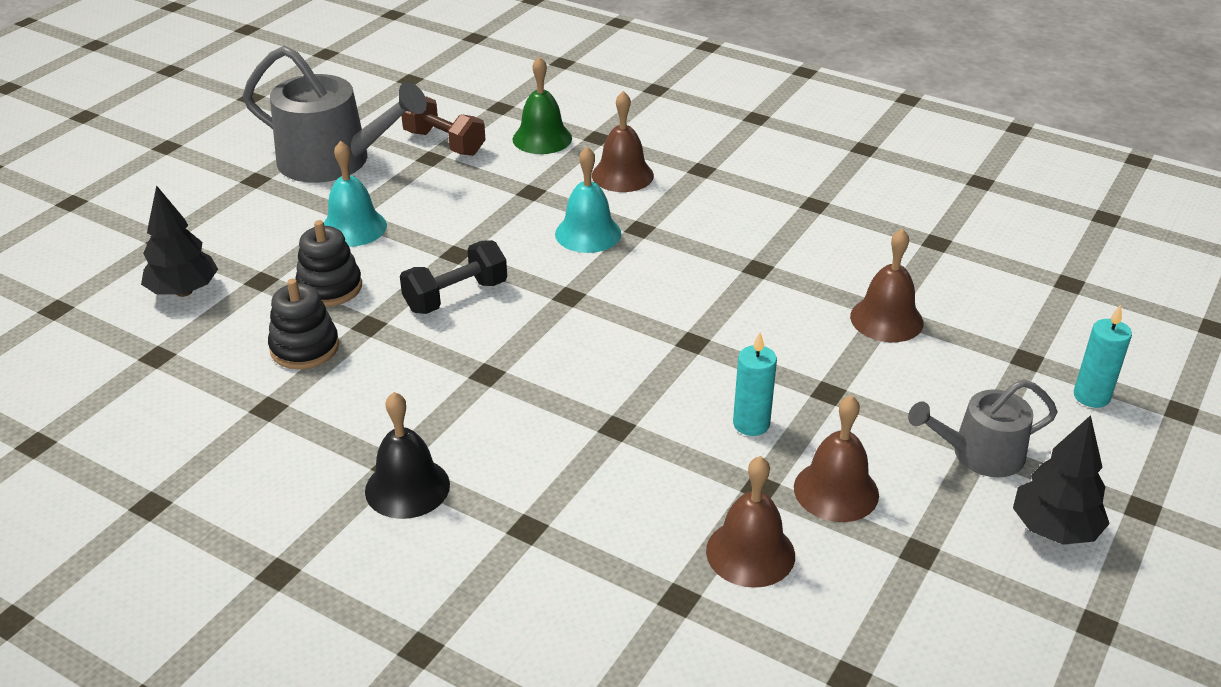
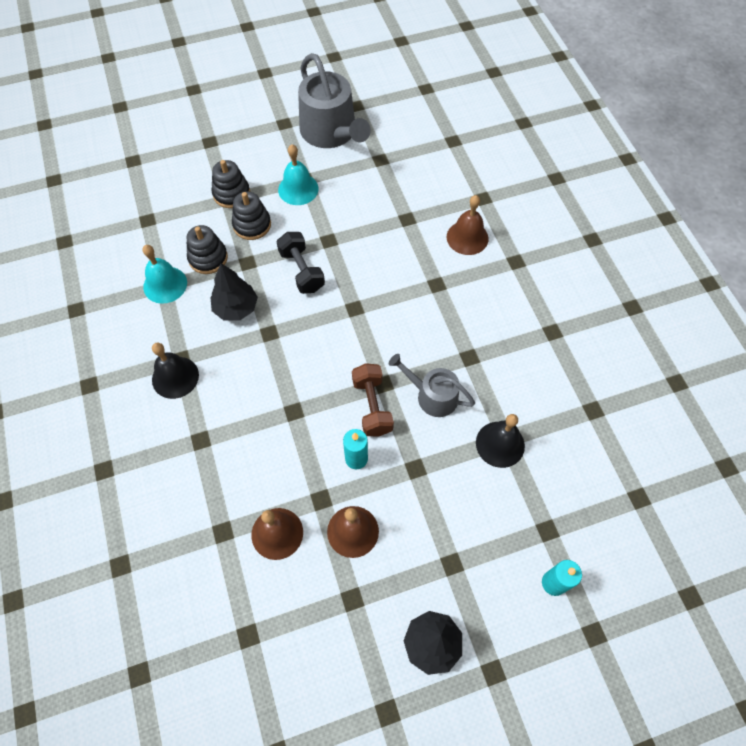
camera: 40 degrees right, 25 degrees up
(184, 291) = (190, 184): black tree -> black tree (236, 308)
(261, 273) = (231, 194): none -> black stacking toy
(444, 143) = (397, 152): brown dumbbell -> brown dumbbell (372, 406)
(456, 296) = (302, 271): black dumbbell -> black dumbbell turned 60 degrees clockwise
(542, 138) = (452, 180): green bell -> none
(588, 233) = (406, 270): turquoise bell -> turquoise bell (165, 284)
(886, 319) = (500, 444): brown bell -> black bell
(979, 454) = (448, 568): grey watering can -> grey watering can (432, 395)

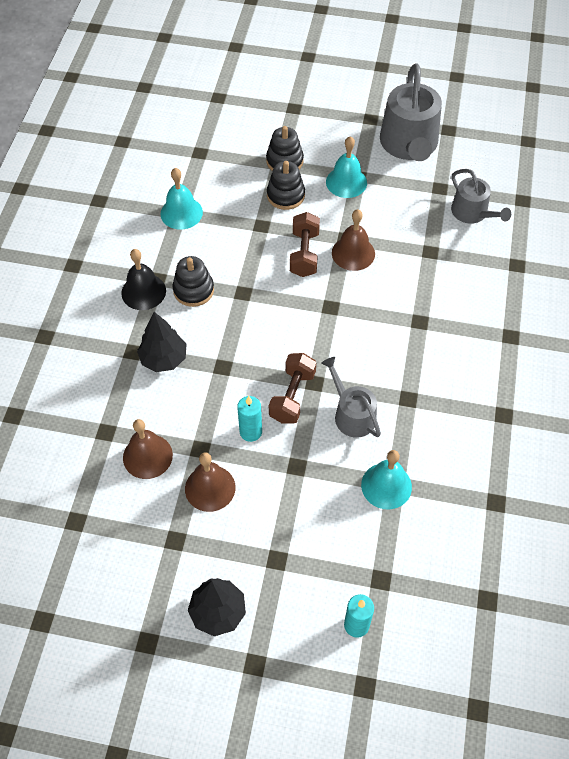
camera: 30 degrees right, 5 degrees down
(208, 258) = (230, 207): black stacking toy -> black stacking toy (193, 290)
(236, 308) = (228, 259): black tree -> black tree (163, 359)
(302, 271) = (304, 254): black dumbbell -> brown dumbbell
(420, 169) = (472, 213): none -> grey watering can
(467, 237) = (477, 293): brown bell -> brown bell (353, 253)
(500, 444) = (386, 485): black bell -> turquoise bell

